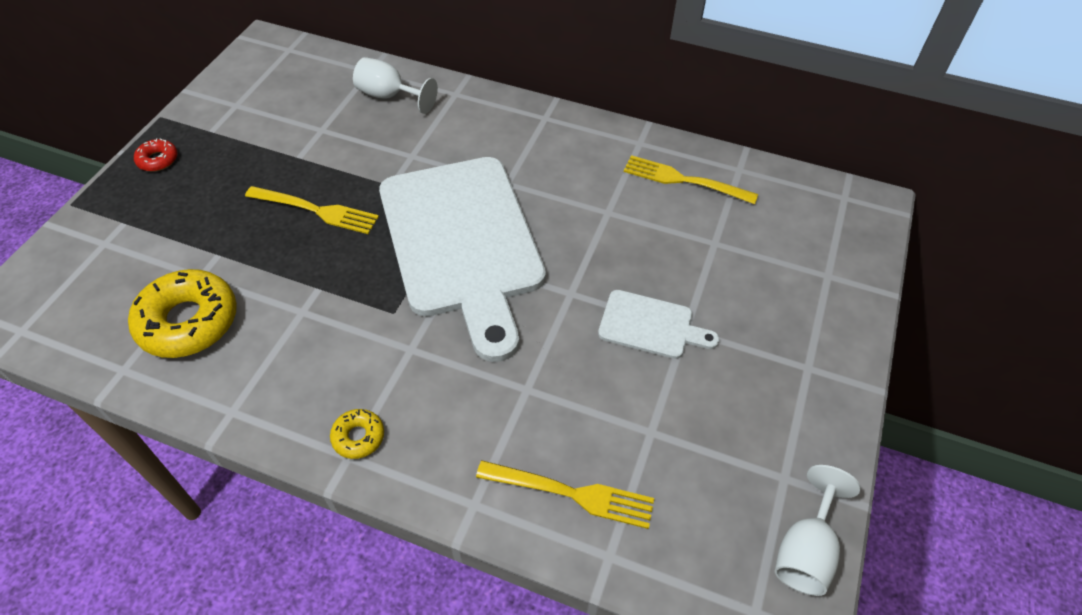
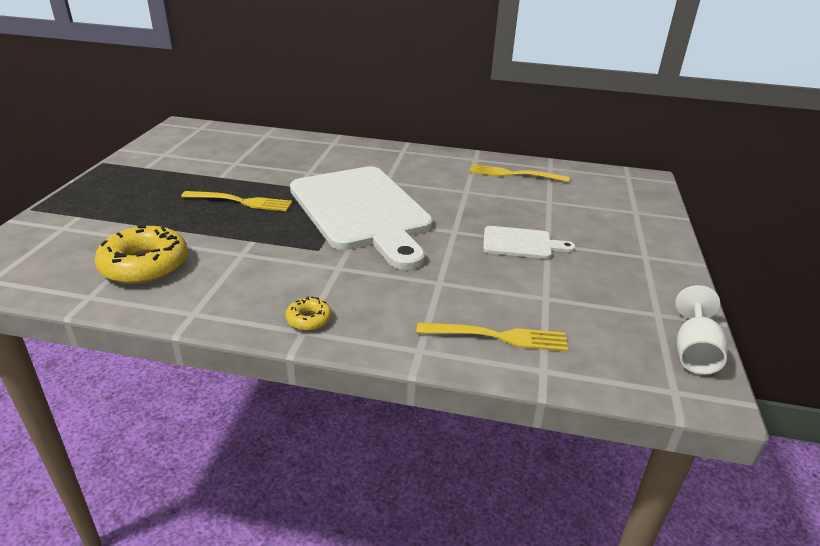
camera: 10 degrees left, 20 degrees down
(158, 160) = (104, 183): red donut -> none
(389, 96) = (283, 146): white goblet -> none

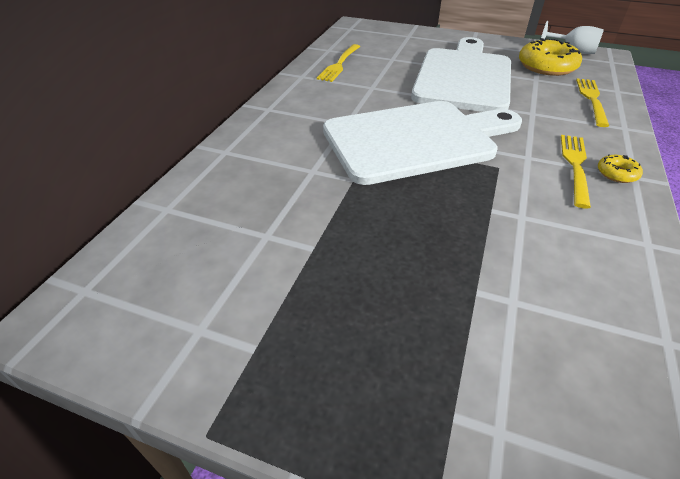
camera: 80 degrees left, 10 degrees up
(145, 265) = (576, 297): yellow donut -> yellow donut (546, 66)
(241, 201) = (394, 223): yellow fork -> yellow fork (575, 166)
(521, 243) = (463, 77): white cutting board -> white cutting board, size x2.31

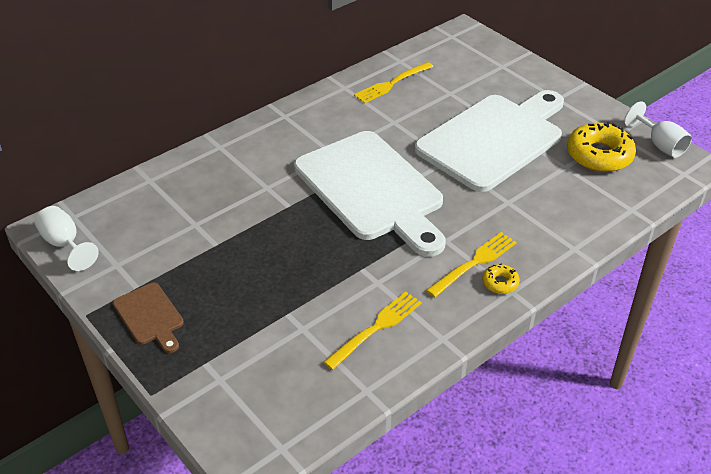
camera: 30 degrees right, 0 degrees up
(94, 335) = (65, 244): none -> white goblet
(311, 384) = (150, 316): none -> brown cutting board
(416, 140) = (372, 190): white cutting board -> white cutting board turned 45 degrees clockwise
(592, 100) = (587, 209): yellow fork -> yellow fork (376, 328)

